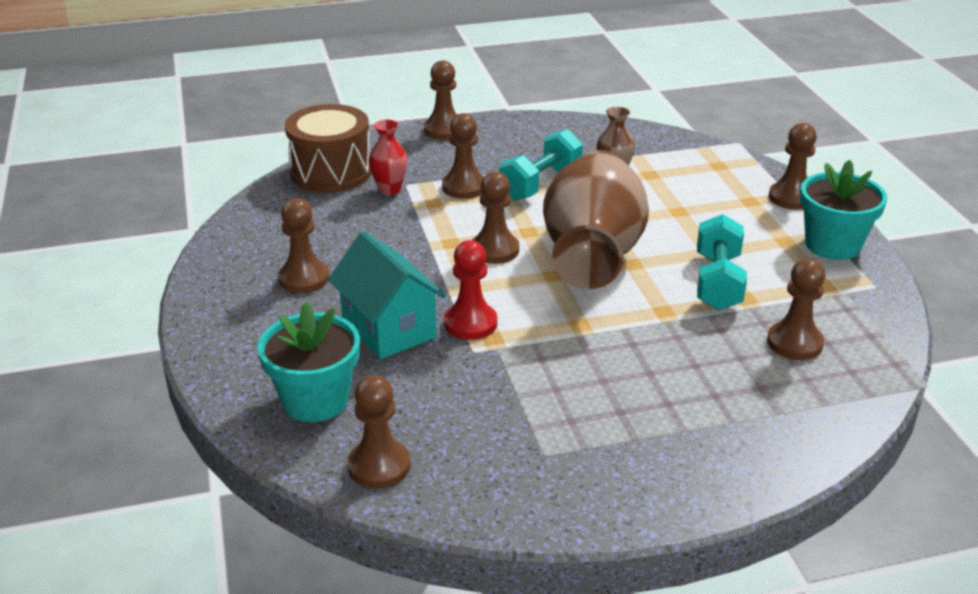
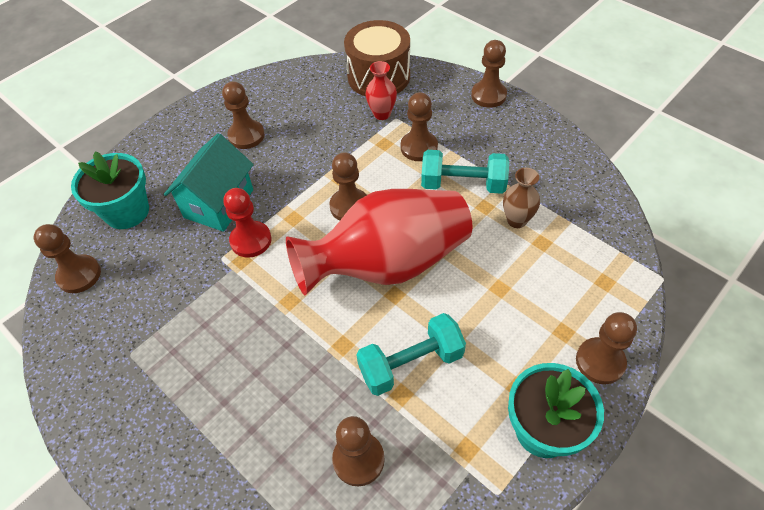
camera: 60 degrees right, 20 degrees up
(592, 254) = (388, 264): brown vase -> red vase

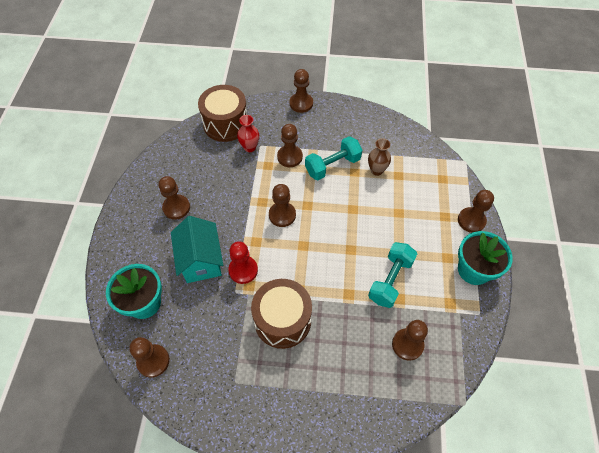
camera: 40 degrees left, 5 degrees up
(240, 323) = (282, 320): none -> brown drum
(388, 264) = (332, 235): red vase -> none

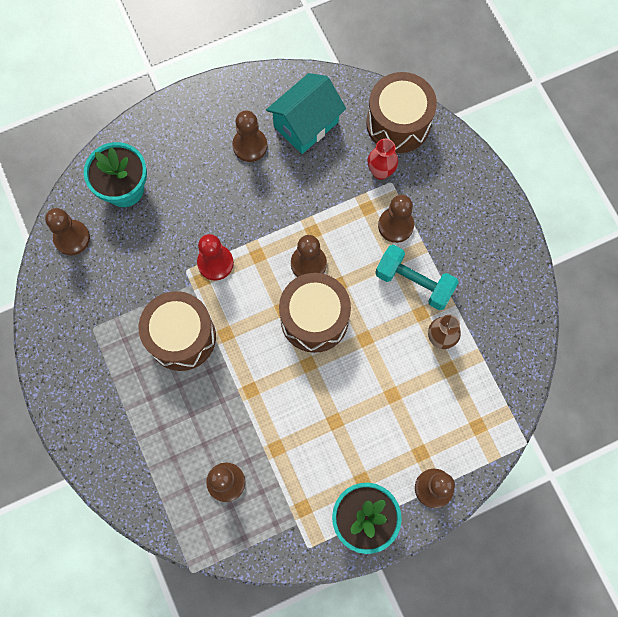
camera: 60 degrees right, 15 degrees up
(201, 260) = (202, 213): turquoise house -> turquoise house (306, 124)
(301, 103) = (489, 191): brown pawn -> none
(322, 230) = (314, 319): none -> brown drum
(390, 280) = (294, 427): turquoise dumbbell -> none

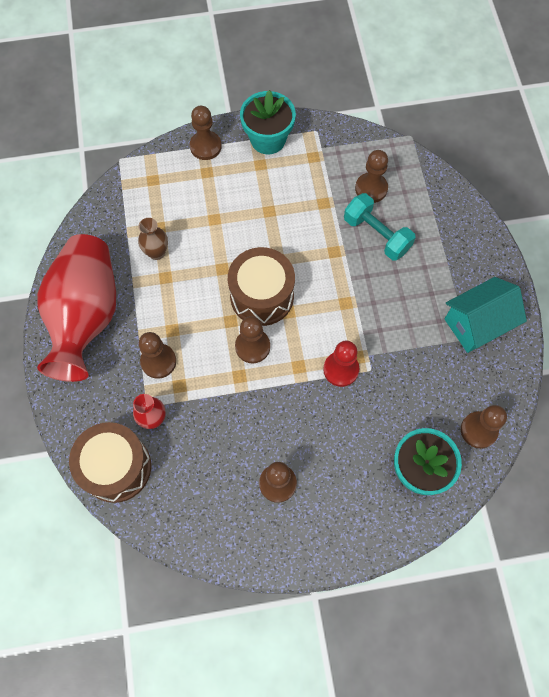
camera: 165 degrees left, 5 degrees down
(181, 337) = (386, 310): brown drum -> none
(306, 124) = (212, 492): turquoise house -> turquoise house (476, 324)
(414, 282) = (161, 305): turquoise dumbbell -> turquoise dumbbell (376, 235)
(484, 252) = (86, 316): none -> red vase

